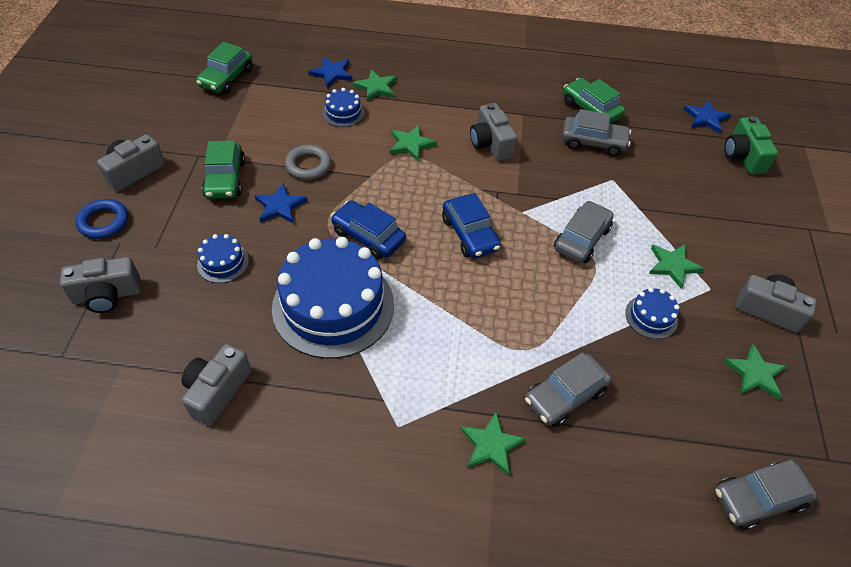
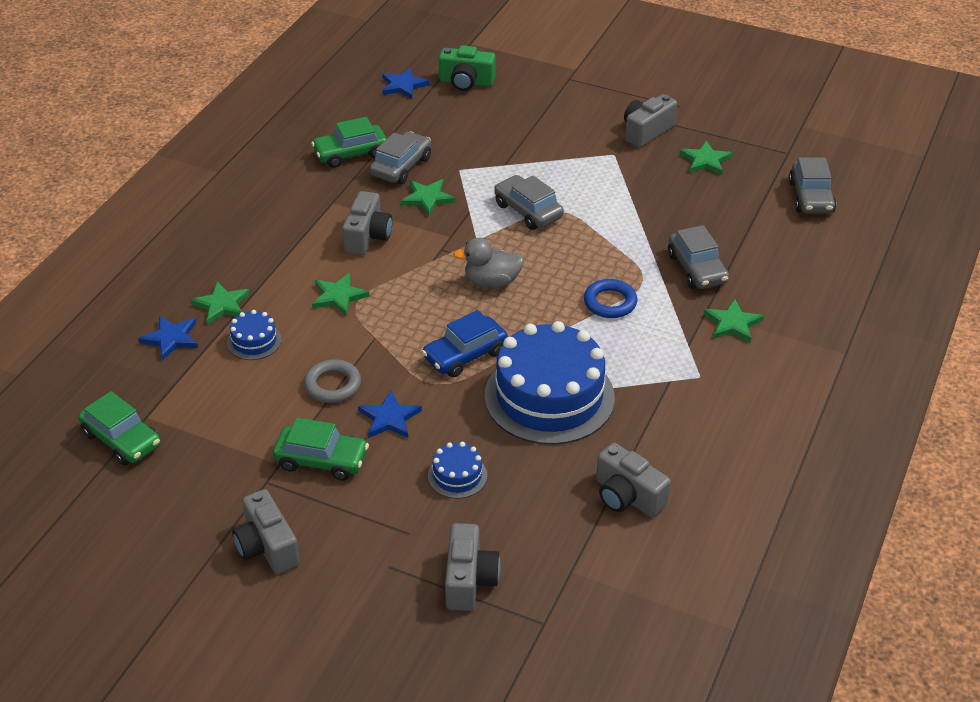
camera: 70 degrees left, 10 degrees down
(104, 222) = (347, 580): blue ring -> blue ring (610, 302)
(470, 234) = (492, 282): blue car -> grey duck
(490, 144) = (367, 237): grey camera -> grey camera turned 75 degrees counterclockwise
(651, 317) = (632, 196): blue cake -> none
(673, 265) = (581, 166): green star -> green star (427, 198)

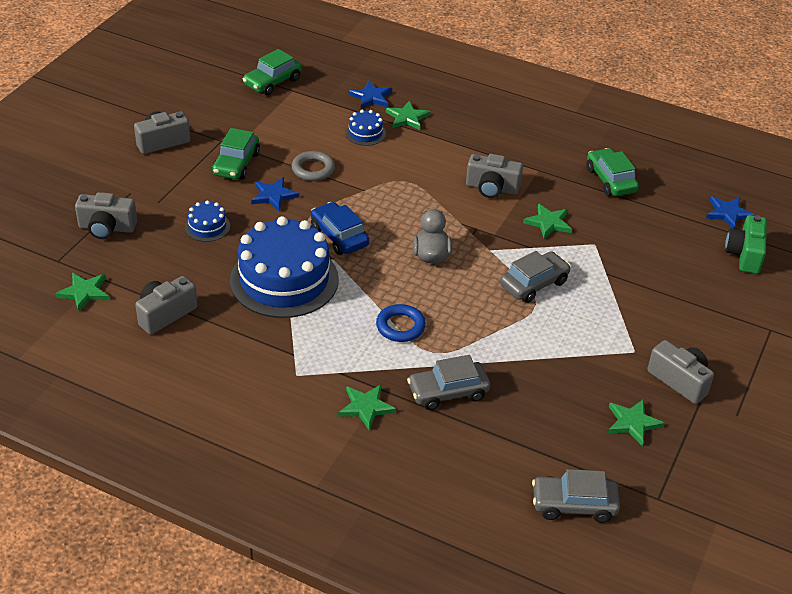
camera: 90 degrees right, 0 degrees up
(338, 296) = (415, 172): green star -> green star (84, 293)
(401, 166) = (595, 209): grey car -> none

